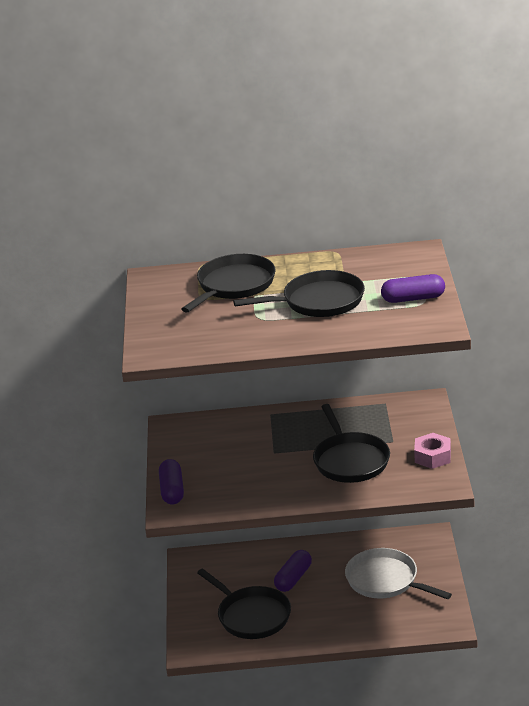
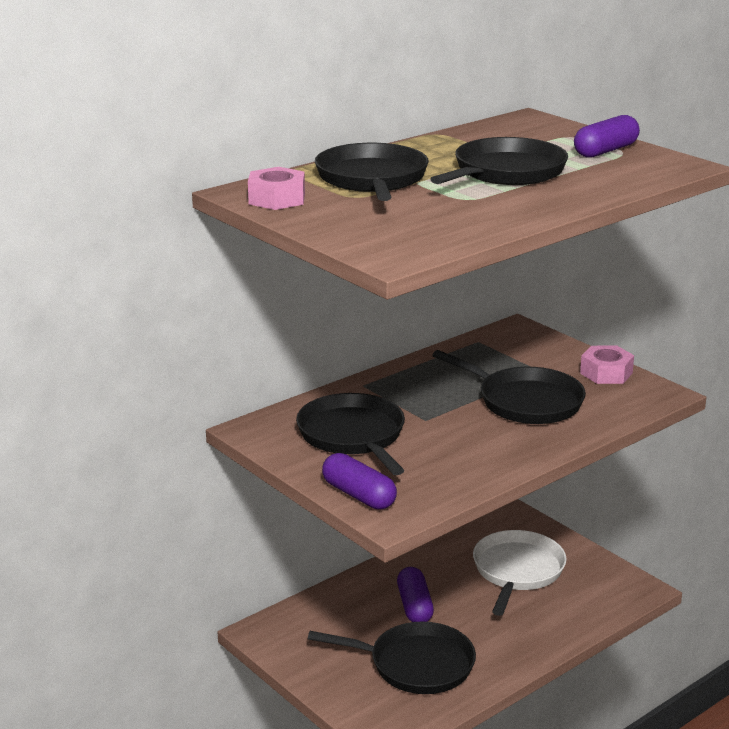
camera: 40 degrees left, 5 degrees down
(159, 288) = (277, 199): none -> pink nut
(218, 449) = (353, 436): none -> black pan
(385, 580) = (517, 571): white pan -> white pan turned 105 degrees clockwise

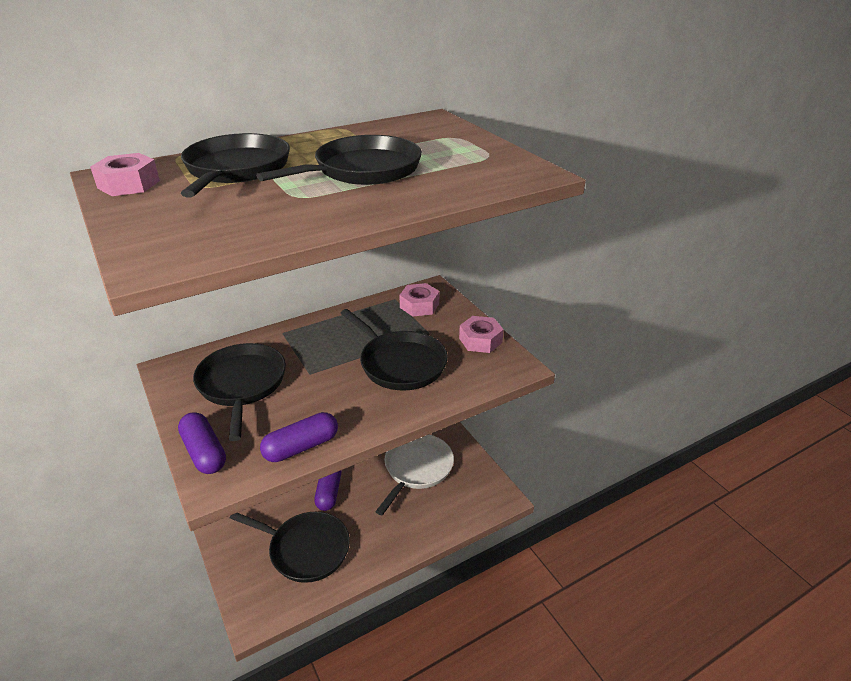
camera: 10 degrees right, 10 degrees up
(513, 346) = (419, 306): none -> pink nut
(605, 151) = (473, 153): purple capsule -> purple capsule (301, 447)

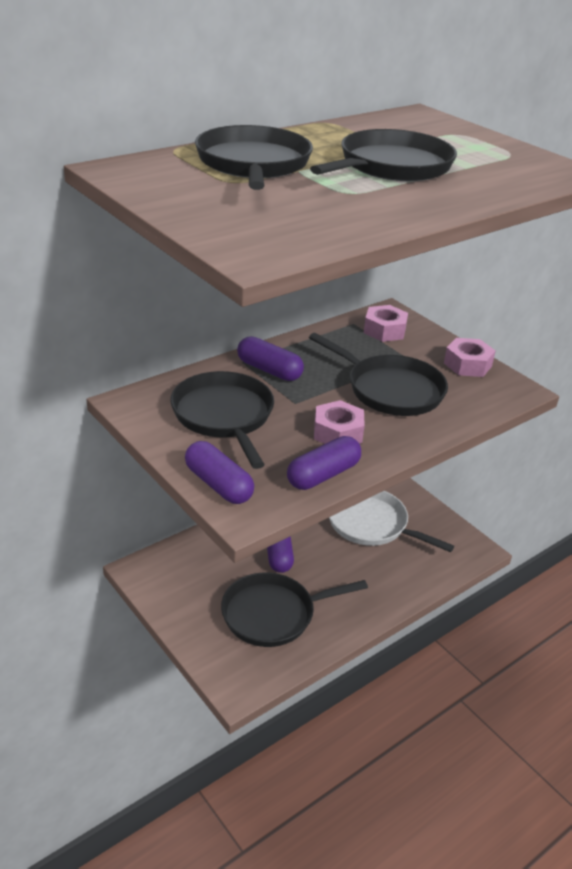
camera: 10 degrees left, 0 degrees up
(128, 184) = (148, 178): pink nut -> pink nut (337, 433)
(301, 341) = (269, 370): none -> purple capsule
(306, 549) = (273, 614): black pan -> black pan turned 150 degrees clockwise
(417, 468) = (371, 524): white pan -> white pan turned 75 degrees counterclockwise

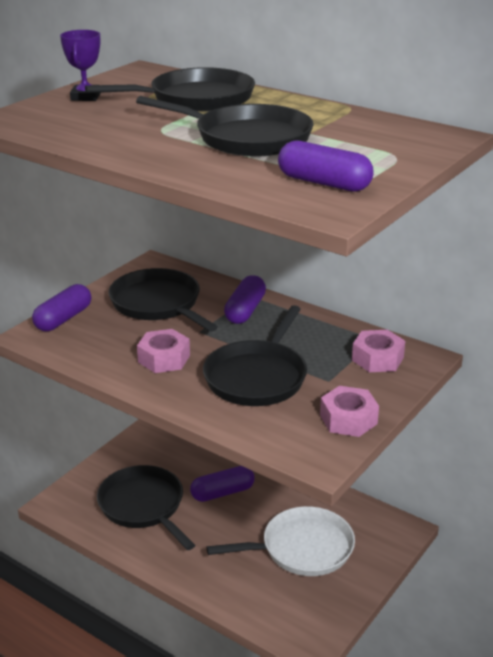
camera: 75 degrees right, 5 degrees down
(199, 207) = (85, 97): none -> purple trophy
(224, 416) = (158, 304): black pan -> black pan turned 90 degrees counterclockwise
(323, 475) = (96, 361): purple capsule -> purple capsule (324, 183)
(371, 524) = (302, 548): white pan -> white pan turned 60 degrees clockwise

